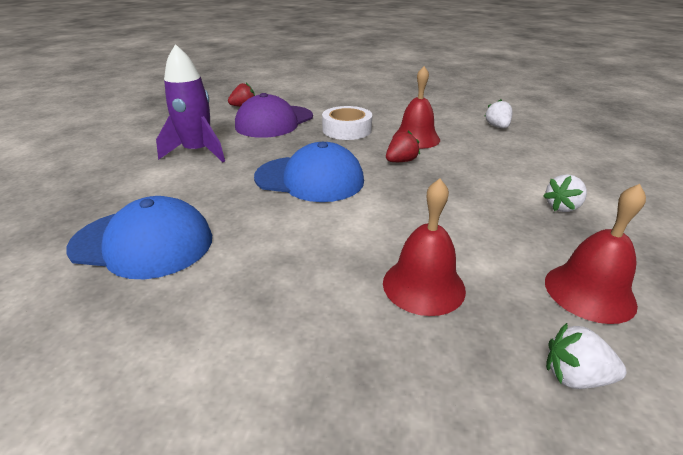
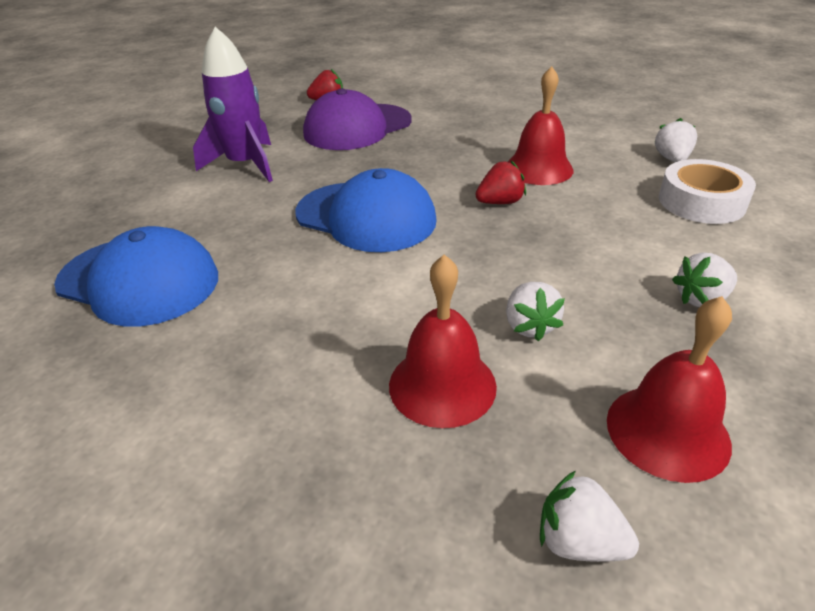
camera: 15 degrees right, 5 degrees up
(347, 130) = (448, 147): white tape -> white tape (701, 202)
(463, 237) = (529, 326): none -> white strawberry

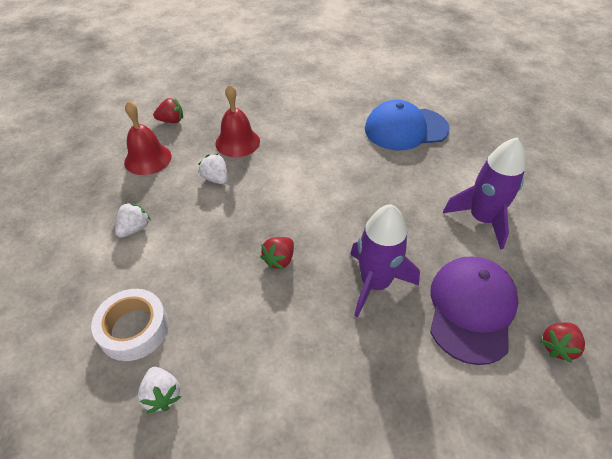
camera: 145 degrees right, 10 degrees up
(366, 217) = (350, 209): blue cap -> none
(417, 160) = (375, 283): none -> purple rocket
(538, 168) = (274, 318): red bell -> none
(579, 541) = (171, 121): white strawberry -> red strawberry

